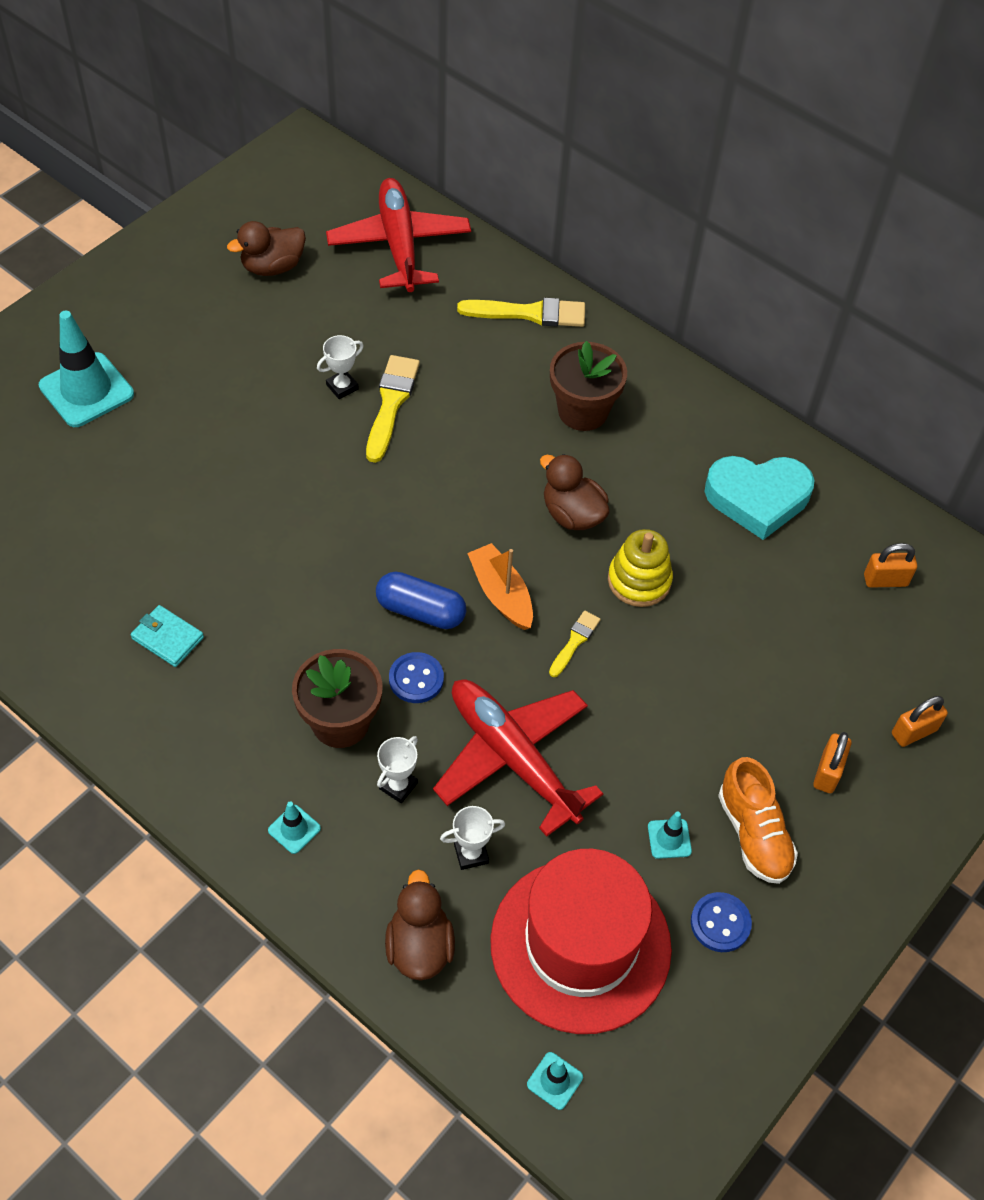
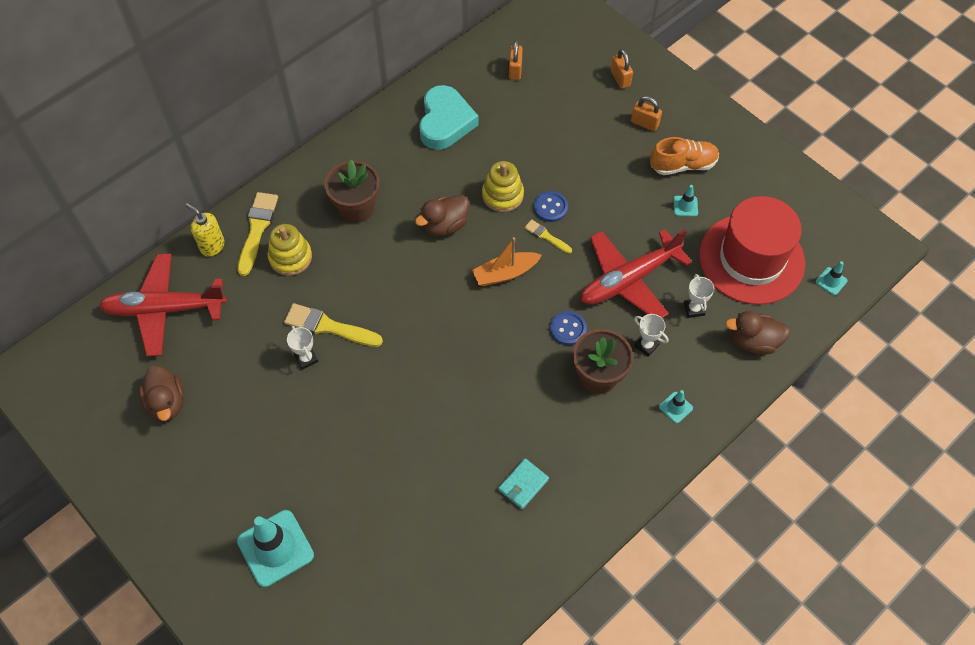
camera: 80 degrees left, 5 degrees up
(420, 611) = (514, 322): blue capsule -> none
(491, 352) = (290, 257): none -> yellow stacking toy
(496, 274) = (212, 246): none -> yellow soap dispenser
(720, 923) = (737, 190): blue button -> blue button (550, 207)

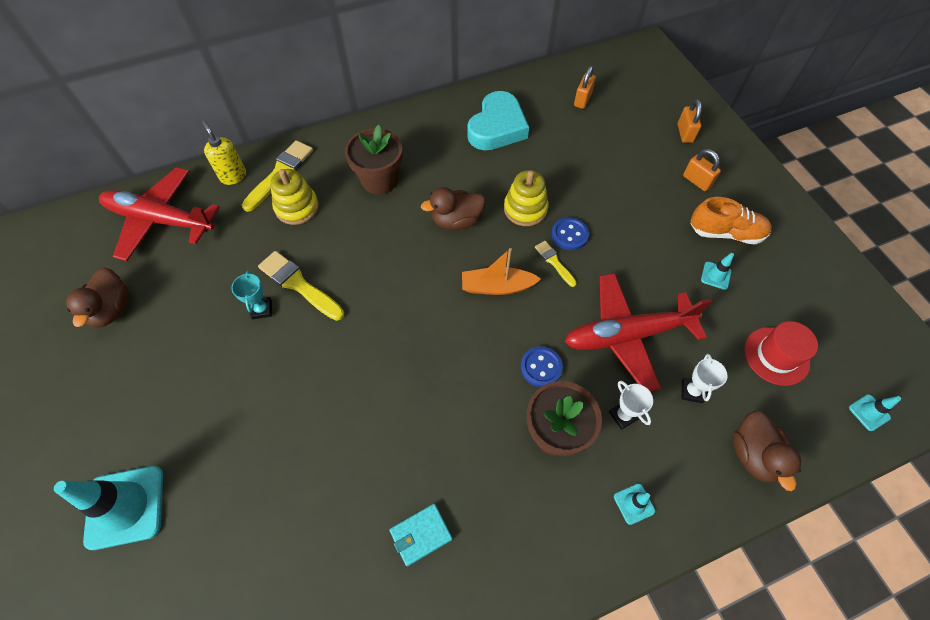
camera: 20 degrees right, 0 degrees up
(306, 358) = (262, 309): white trophy -> turquoise trophy
(751, 259) = (776, 356): red hat -> red hat, size x0.52
(753, 342) = (753, 455): brown duck -> brown duck turned 120 degrees counterclockwise

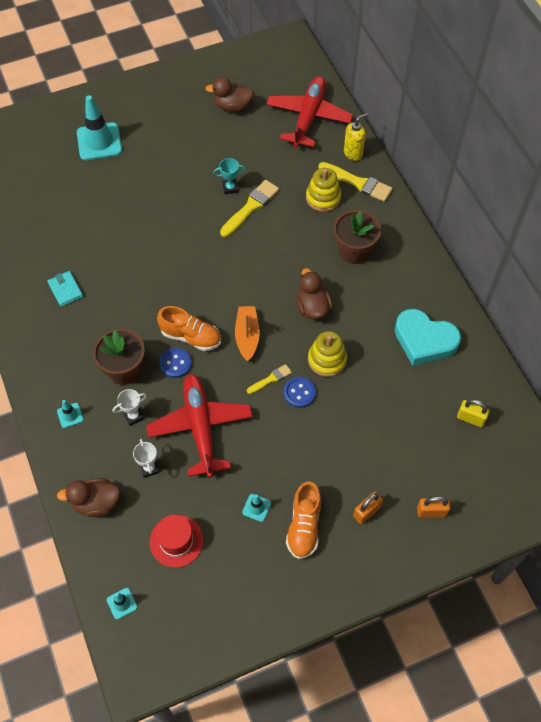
camera: 90 degrees right, 0 degrees up
(500, 350) = (191, 337): none -> orange shoe
(582, 100) = (470, 418): orange padlock -> yellow padlock
(692, 391) = (149, 468): white trophy -> white trophy turned 60 degrees clockwise

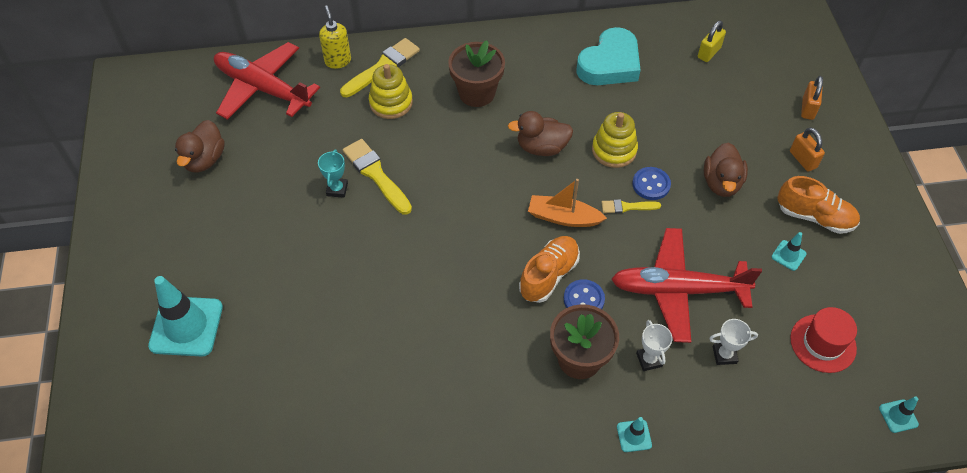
camera: 75 degrees left, 5 degrees down
(65, 290) = (432, 412): turquoise wallet -> none
(96, 503) = (765, 424): brown duck -> brown duck (721, 183)
(271, 379) = (627, 207): yellow brush -> yellow brush turned 75 degrees counterclockwise

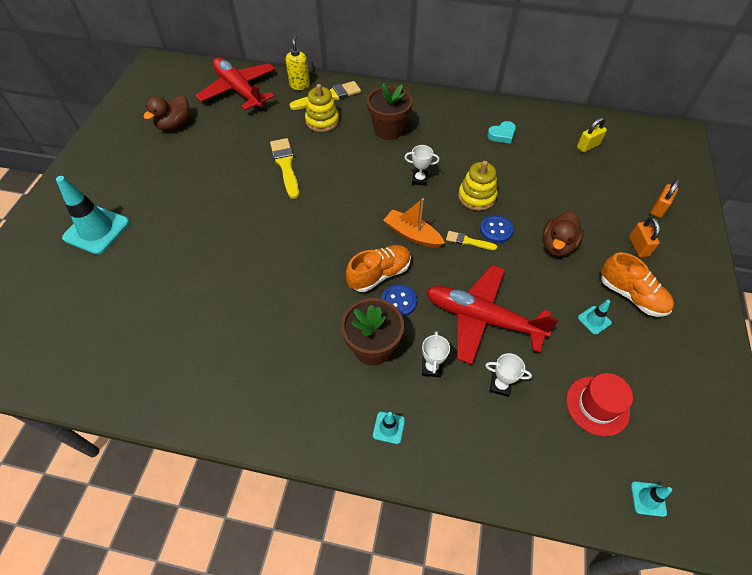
camera: 20 degrees right, 0 degrees up
(337, 189) = (252, 168): turquoise trophy -> none
(541, 147) = (419, 179): brown duck -> white trophy
(610, 64) = (502, 135): turquoise heart -> turquoise heart, size x0.50

